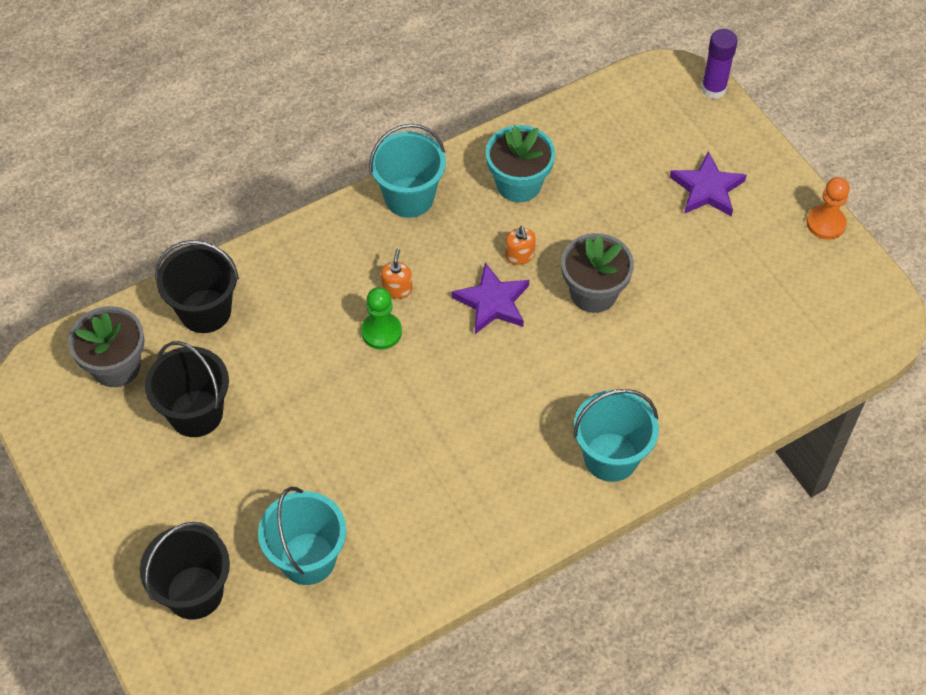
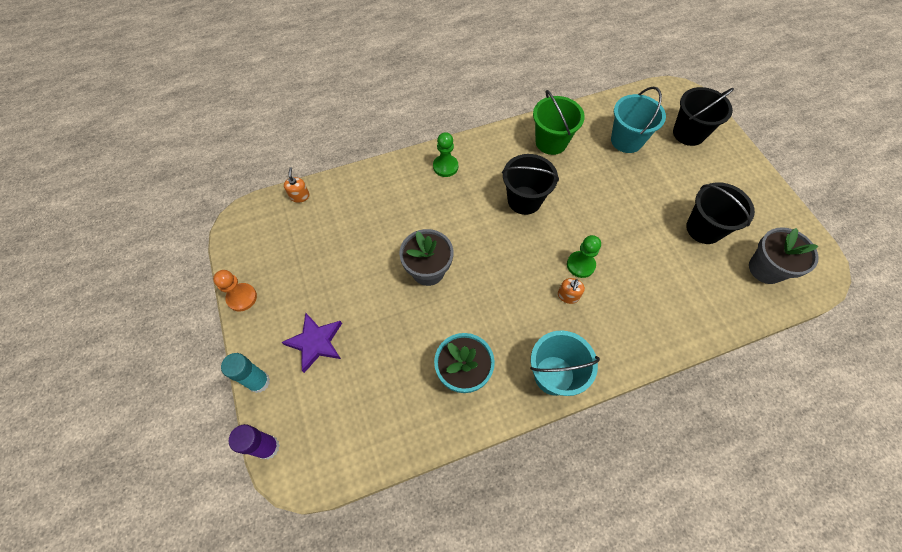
camera: 170 degrees left, 5 degrees up
(205, 311) = (709, 300): black bucket -> black bucket (524, 200)
(440, 533) = (551, 142): none -> green bucket
(492, 302) = (500, 274): purple star -> none
(519, 255) = (474, 308): orange soap dispenser -> orange soap dispenser (299, 196)
(610, 457) = (445, 166): turquoise bucket -> green pawn
(754, 142) = (259, 382): none -> turquoise glue stick

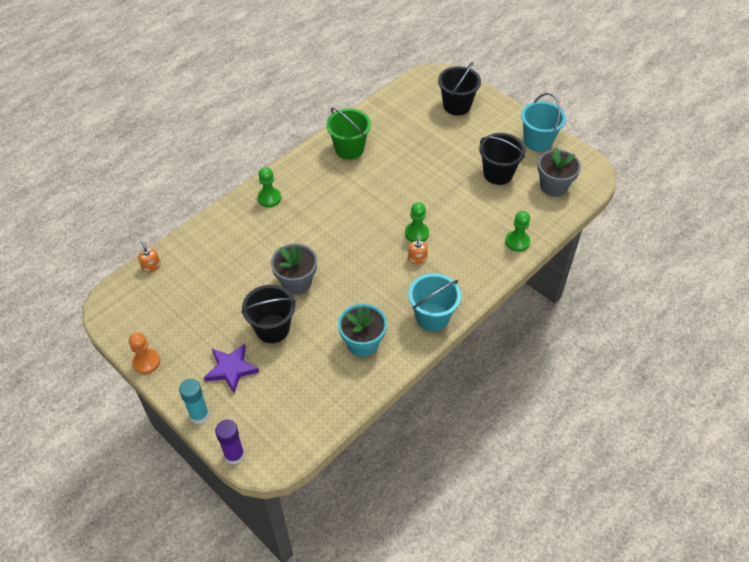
camera: 25 degrees left, 10 degrees down
(524, 200) = (349, 201): black bucket -> black bucket (272, 328)
(626, 140) = (410, 127): turquoise bucket -> turquoise bucket (538, 141)
(693, 321) = (517, 242): none -> green pawn

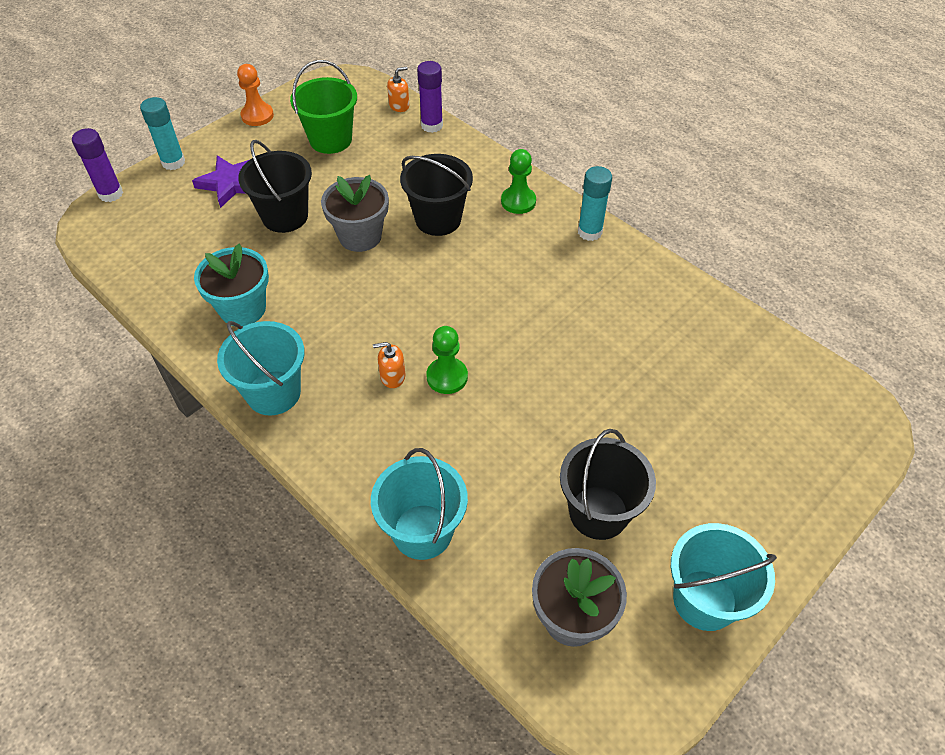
camera: 90 degrees right, 0 degrees up
(180, 245) = (432, 125): none -> purple glue stick
(300, 165) = (589, 232): none -> turquoise glue stick
(349, 149) = (634, 289): green bucket -> green bucket (330, 140)
(456, 106) = (782, 451): black bucket -> black bucket (438, 219)
(517, 242) = (422, 531): green pawn -> turquoise bucket

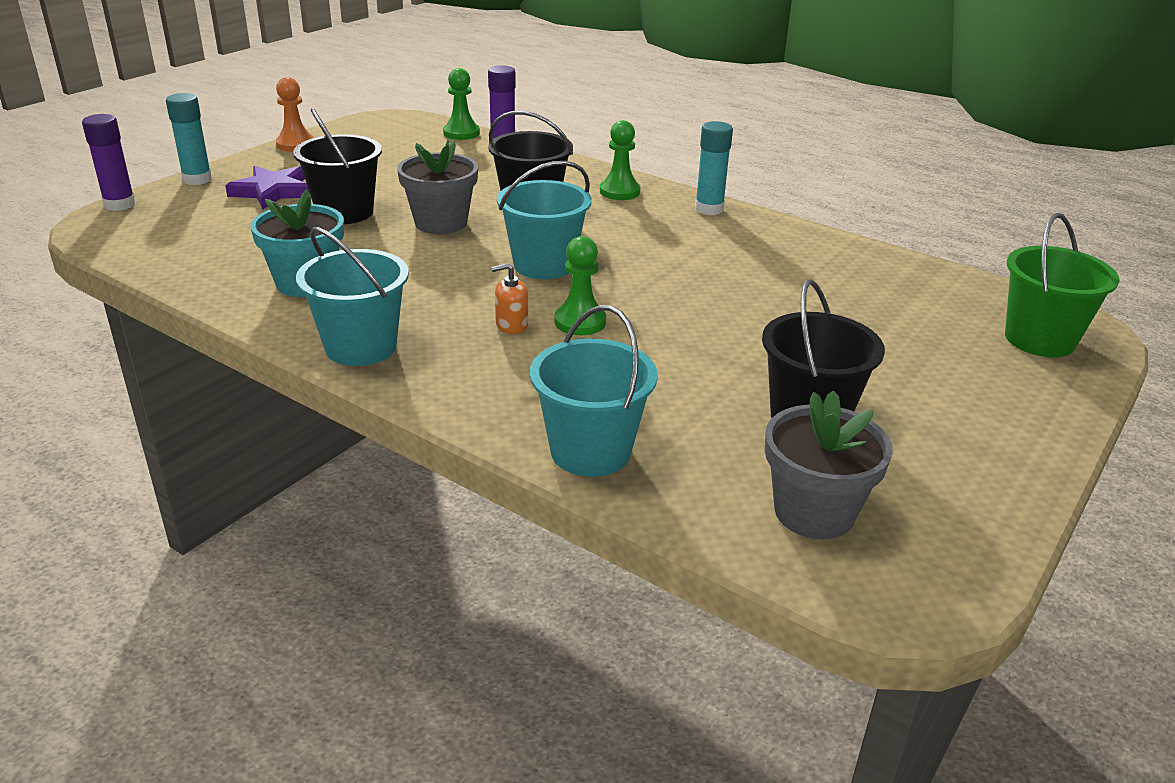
camera: 10 degrees left, 20 degrees down
(330, 140) = (387, 158): green bucket -> green bucket (1039, 339)
(399, 105) = (461, 133): orange soap dispenser -> green pawn
(704, 600) = (973, 483): turquoise bucket -> turquoise bucket (544, 265)

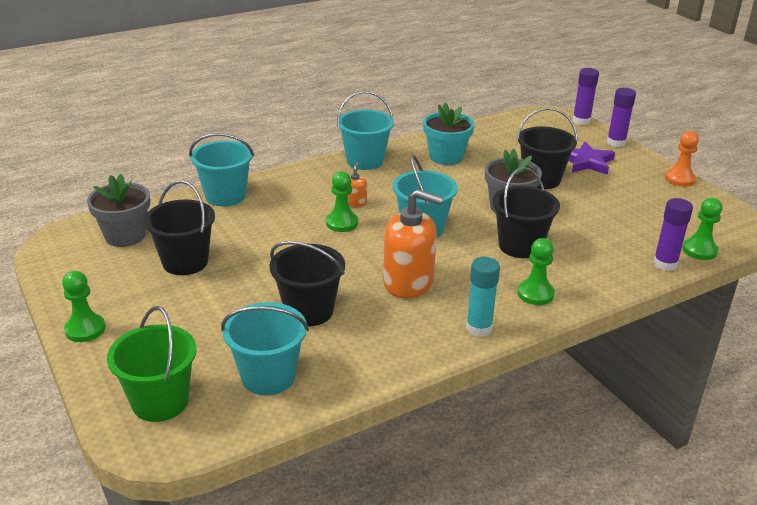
camera: 115 degrees right, 0 degrees up
(197, 179) = (616, 143): turquoise glue stick -> purple glue stick
(670, 253) = (408, 282): none -> orange soap dispenser
(793, 297) = (309, 311): none -> black bucket
(920, 292) = (268, 377): none -> turquoise bucket
(1034, 441) = (85, 329): none -> green pawn

